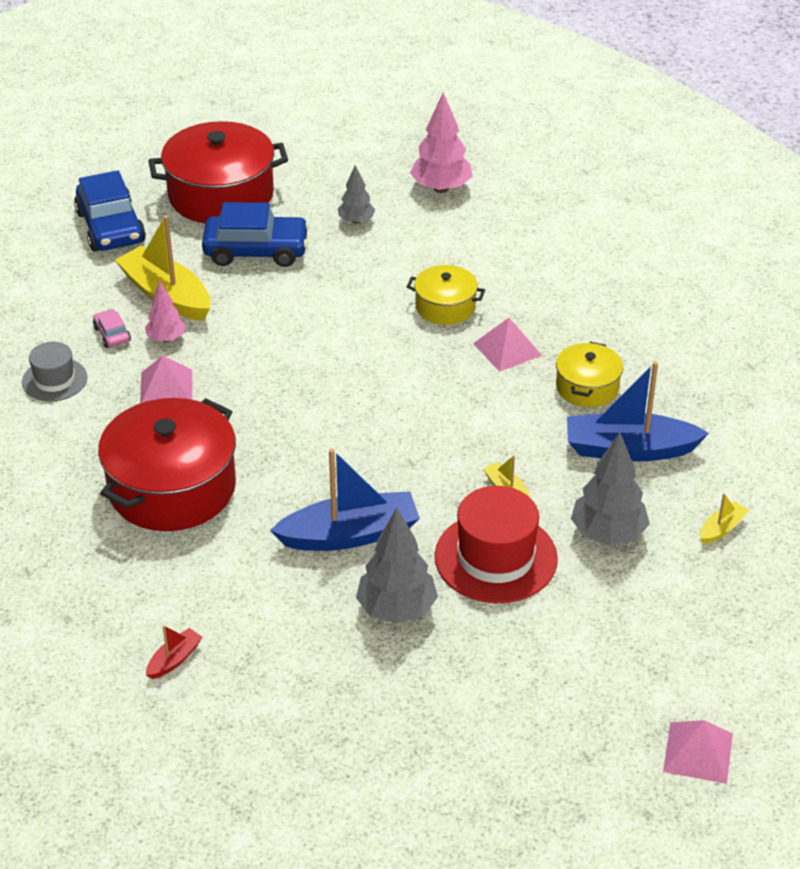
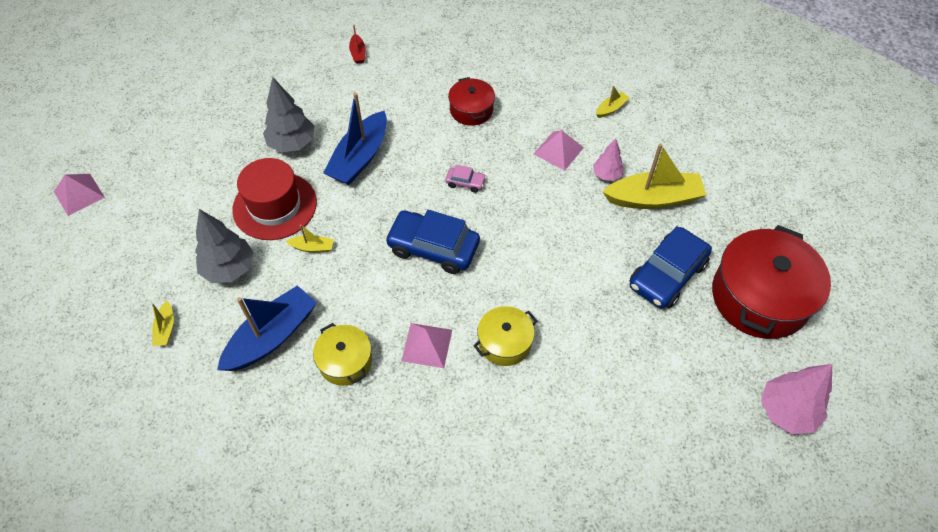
camera: 130 degrees right, 15 degrees up
(54, 380) = (611, 108): grey hat -> yellow boat
(111, 227) = (761, 212): blue car -> blue car (433, 248)
(112, 334) = (633, 153): pink car -> pink car (465, 182)
(172, 488) = (471, 110): red pot -> red pot, size x0.53
(356, 221) = (657, 361): grey tree -> none
(441, 188) = (659, 456): pink tree -> pink tree (786, 411)

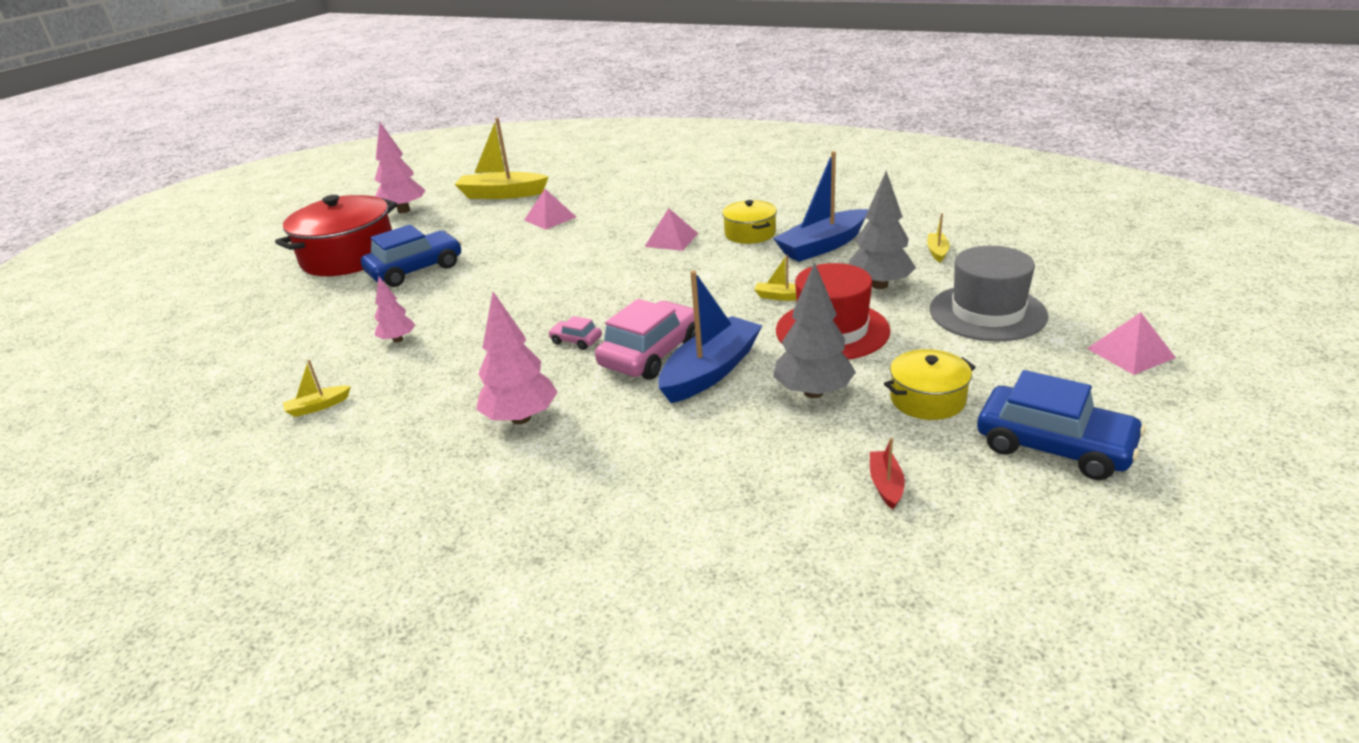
camera: 165 degrees left, 25 degrees down
(155, 234) = (987, 313): none -> grey hat
(358, 53) = (685, 527): red boat -> red boat (886, 485)
(404, 172) = (652, 353): none -> pink car
(433, 248) = (640, 292): blue car -> blue car (1054, 446)
(471, 110) = (521, 418): red pot -> pink tree
(505, 342) = (599, 240): yellow pot -> yellow pot (927, 399)
(558, 150) = (434, 365): pink pyramid -> pink pyramid (550, 218)
(653, 198) = (367, 318): yellow boat -> yellow boat (502, 194)

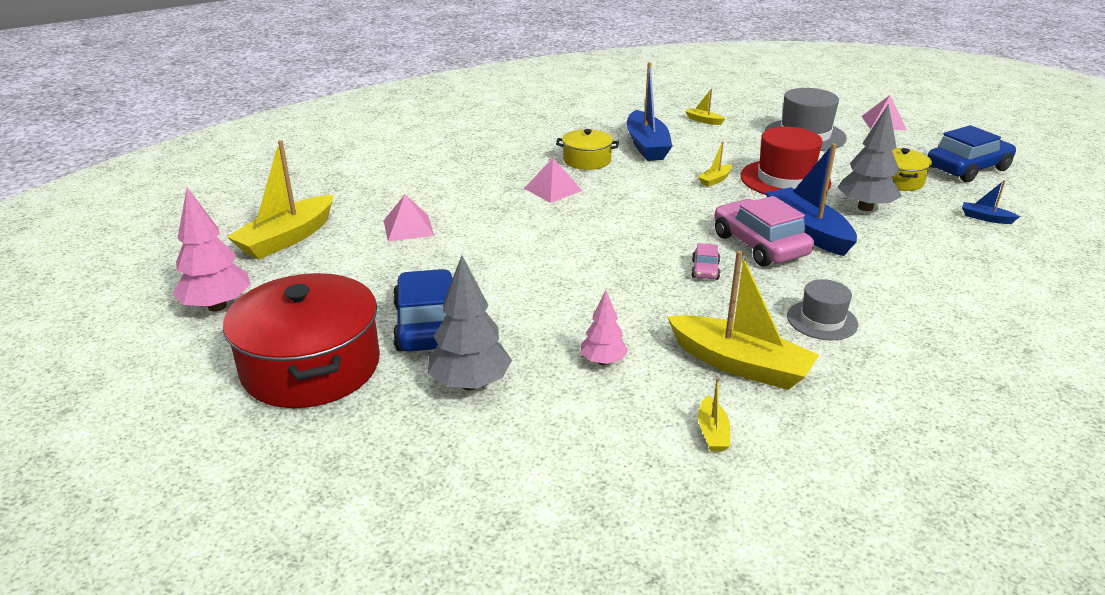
camera: 65 degrees left, 0 degrees up
(420, 395) = (740, 365): none -> yellow boat
(521, 418) = (822, 320): pink tree -> grey hat
(576, 340) = (705, 270): pink car -> pink car turned 45 degrees counterclockwise
(880, 285) = (733, 149): grey tree -> grey tree (470, 384)
(886, 485) = (985, 218): red boat -> blue boat

